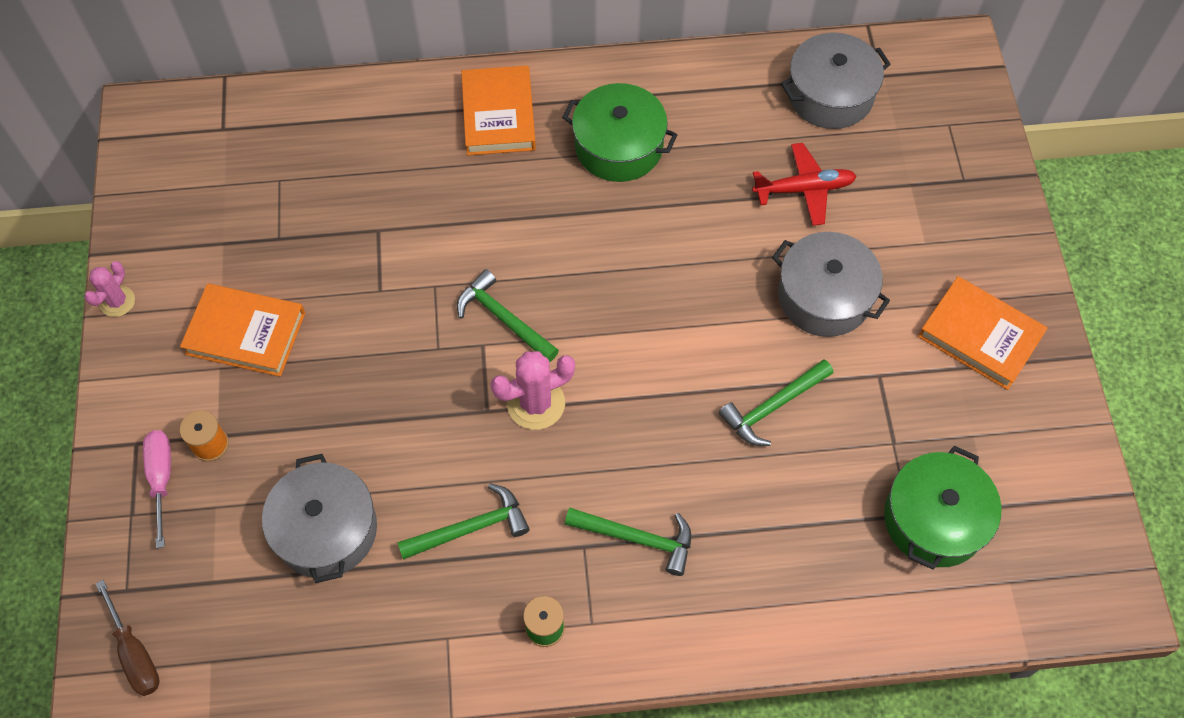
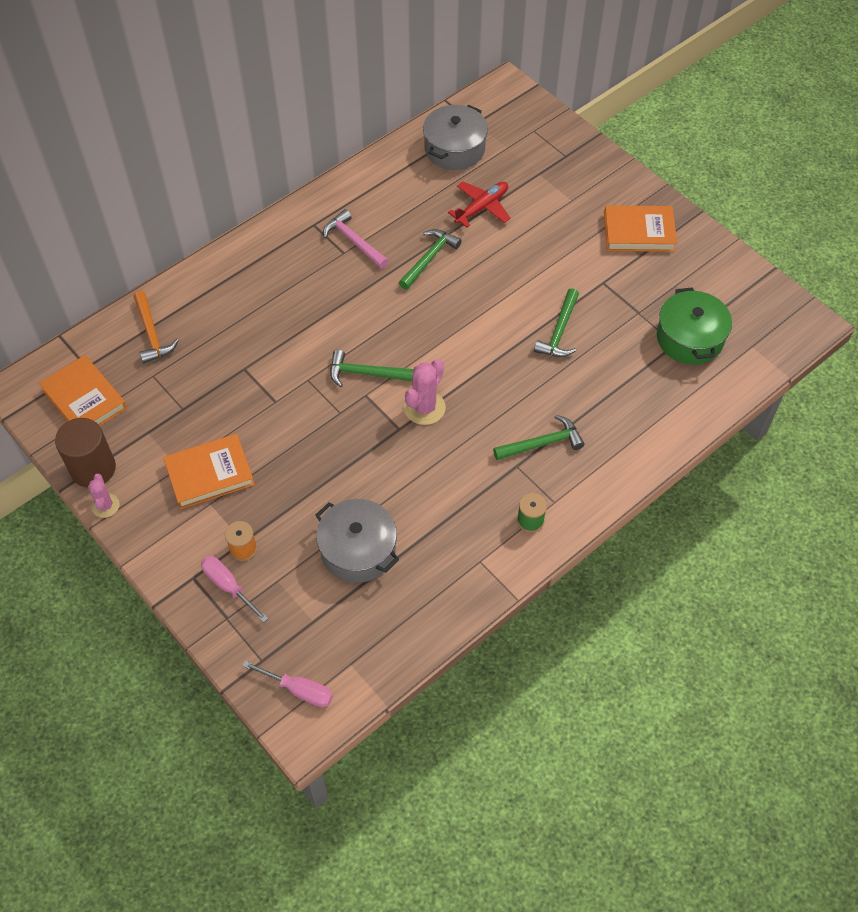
camera: 35 degrees left, 5 degrees down
(135, 653) = (299, 690): brown screwdriver -> pink screwdriver
(138, 251) = (93, 469): none -> brown cylinder
(315, 130) = (151, 334): none -> orange hammer
(471, 528) = (444, 496): green hammer -> green hammer (429, 259)
(498, 115) = (264, 263): orange book -> orange book (84, 399)
(619, 146) = (354, 241): green pot -> pink hammer
(824, 296) = (540, 258): grey pot -> none

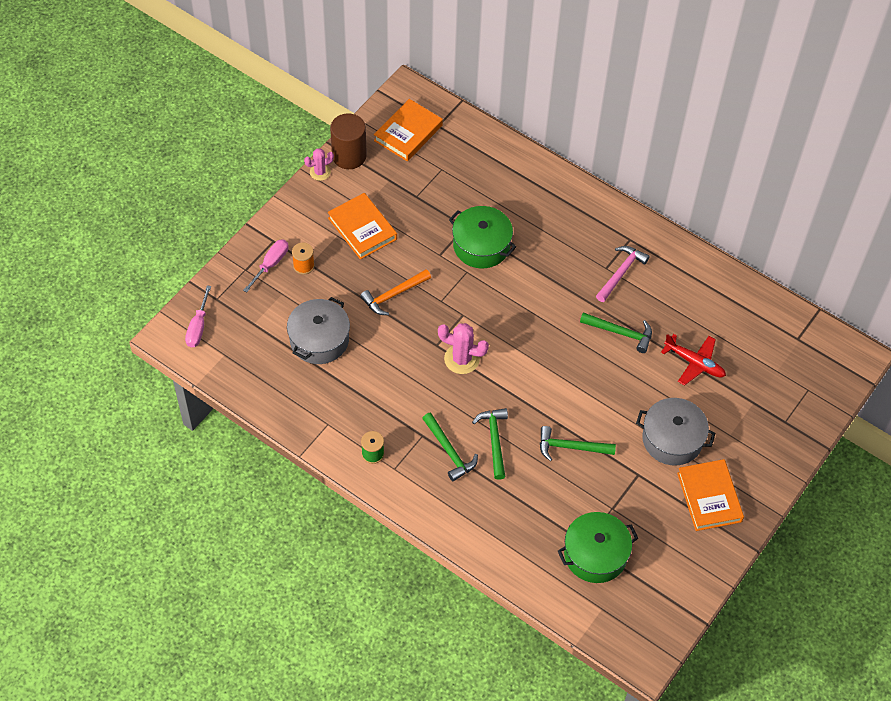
camera: 75 degrees right, 0 degrees up
(151, 334) = (481, 157): orange hammer -> orange hammer (393, 295)
(276, 358) = (481, 245): none -> green pot
(366, 373) = (484, 311): green hammer -> green hammer (494, 440)
(454, 149) = (759, 328): grey pot -> grey pot (672, 439)

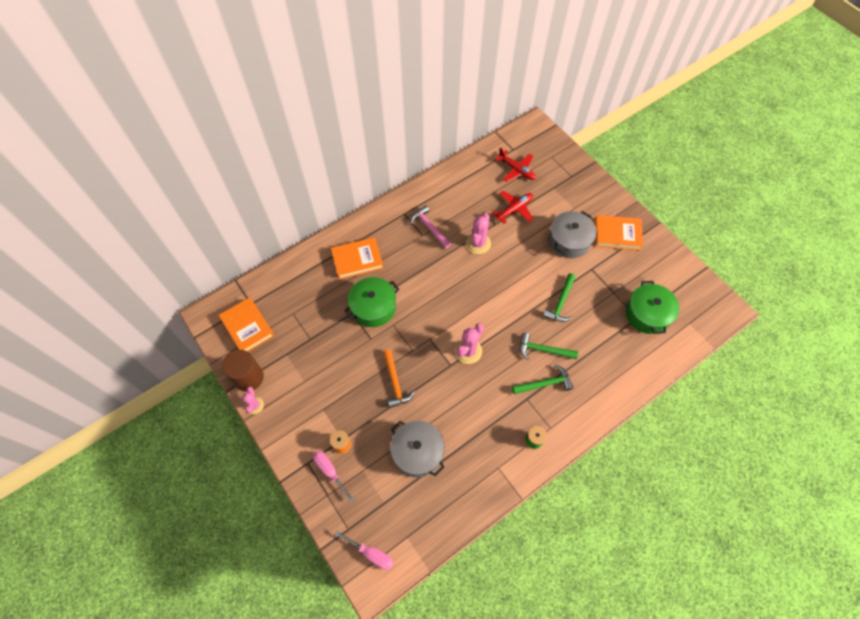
camera: 70 degrees left, 5 degrees up
(362, 229) = (324, 388): orange book -> orange book (357, 260)
(620, 333) = (478, 243): green hammer -> pink cactus
(763, 351) = (516, 170): none -> red plane

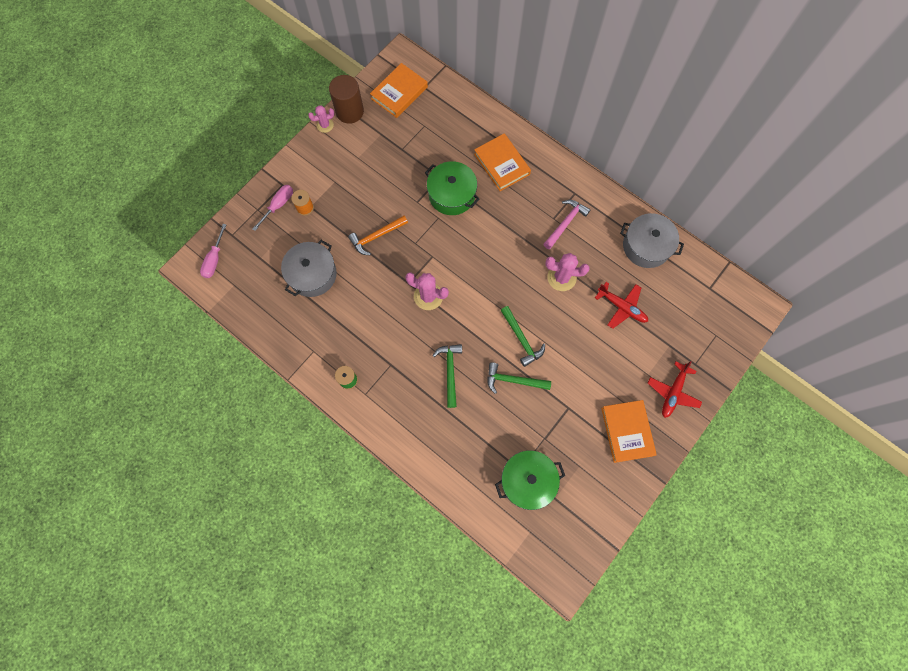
camera: 75 degrees right, 10 degrees up
(516, 170) = (680, 298): red plane -> red plane (673, 392)
(545, 384) = (411, 380): green hammer -> green hammer (521, 339)
(569, 241) = (599, 376): grey pot -> grey pot (646, 246)

